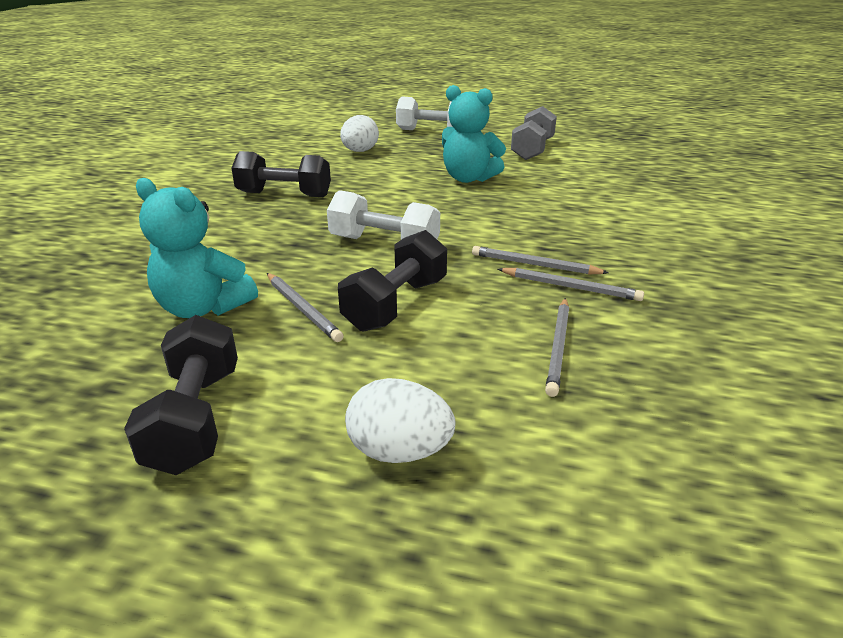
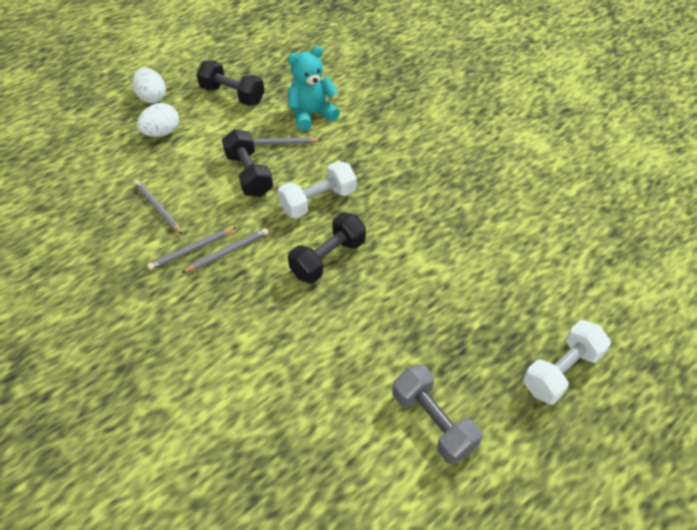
camera: 125 degrees right, 20 degrees up
(284, 194) = (443, 188): black dumbbell -> black dumbbell (328, 258)
(360, 151) = (523, 274): white egg -> white egg (152, 97)
(468, 178) = (392, 311): turquoise teddy bear -> none

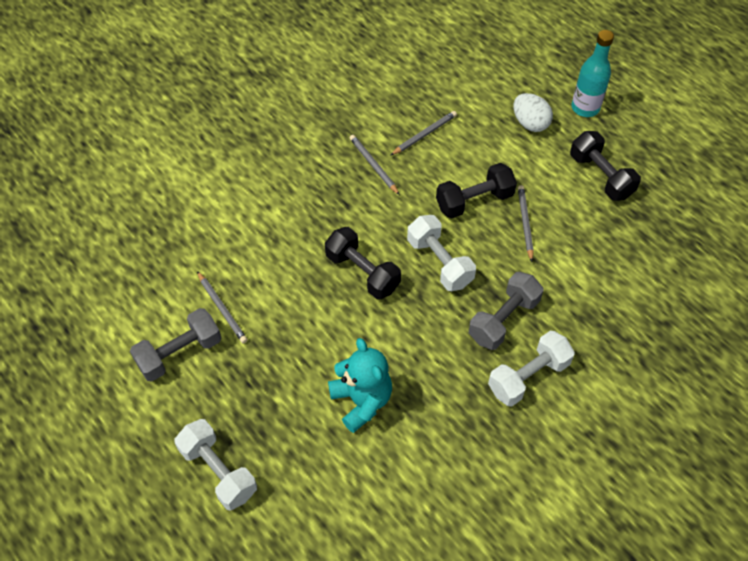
camera: 90 degrees right, 5 degrees up
(152, 97) = (585, 108): white egg -> turquoise bottle
(227, 252) = (371, 192): grey pencil -> grey pencil (222, 309)
(232, 95) = (600, 176): black dumbbell -> black dumbbell turned 60 degrees counterclockwise
(311, 114) = (577, 253): turquoise teddy bear -> turquoise teddy bear (361, 401)
(378, 162) = (503, 319): none -> grey dumbbell
(432, 151) = (528, 377): none -> white dumbbell

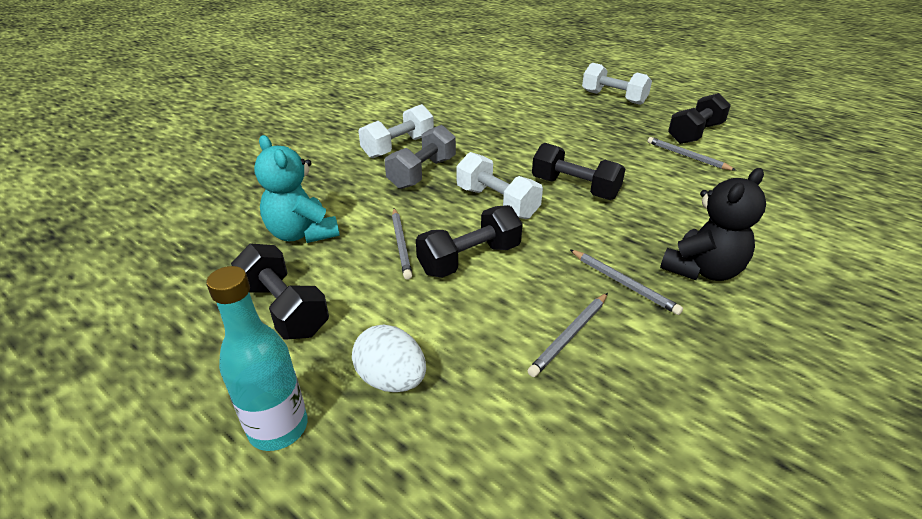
camera: 170 degrees right, 20 degrees down
(179, 353) = (695, 134): grey dumbbell -> black dumbbell
(313, 168) = (702, 270): none -> black teddy bear
(361, 401) = (533, 127): turquoise teddy bear -> turquoise teddy bear (302, 234)

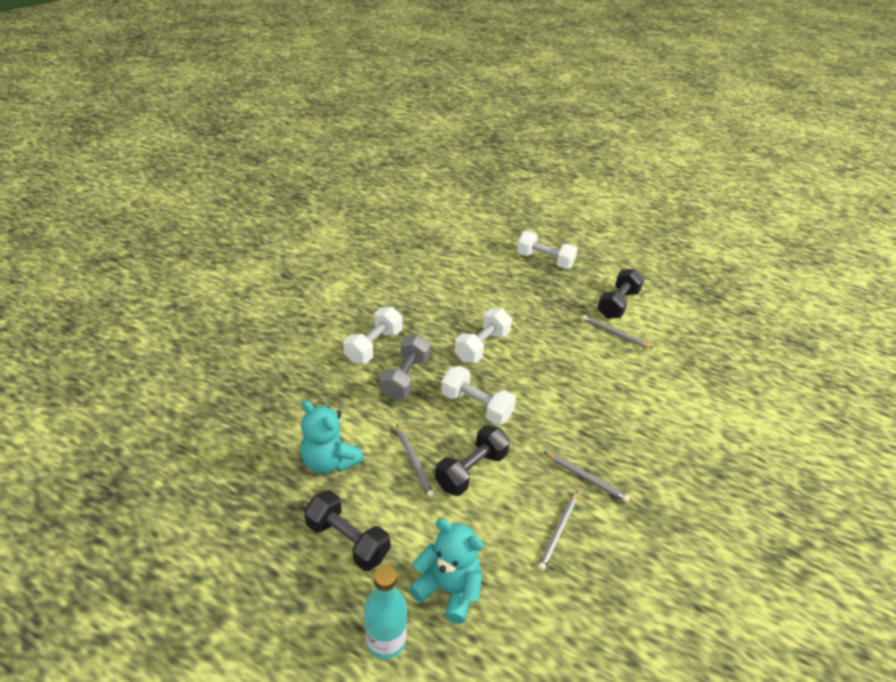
camera: 15 degrees left, 5 degrees up
(391, 379) = (448, 589): white egg -> turquoise teddy bear
(520, 155) = (482, 346): none -> white dumbbell
(574, 188) = (533, 382): black dumbbell -> none
(702, 270) = (638, 457): black teddy bear -> none

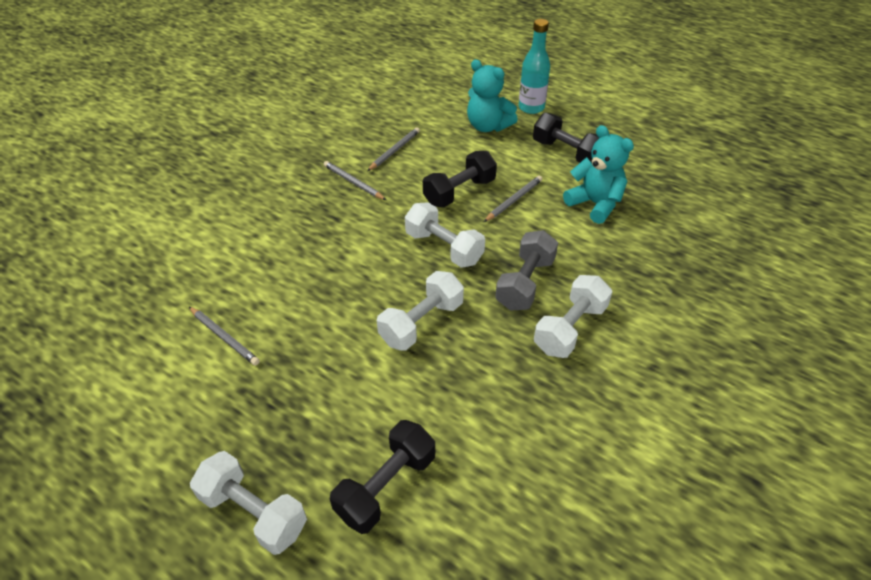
camera: 170 degrees left, 5 degrees up
(414, 462) = (514, 200): grey pencil -> grey pencil turned 60 degrees clockwise
(617, 304) = (182, 393): black dumbbell -> black dumbbell (386, 486)

